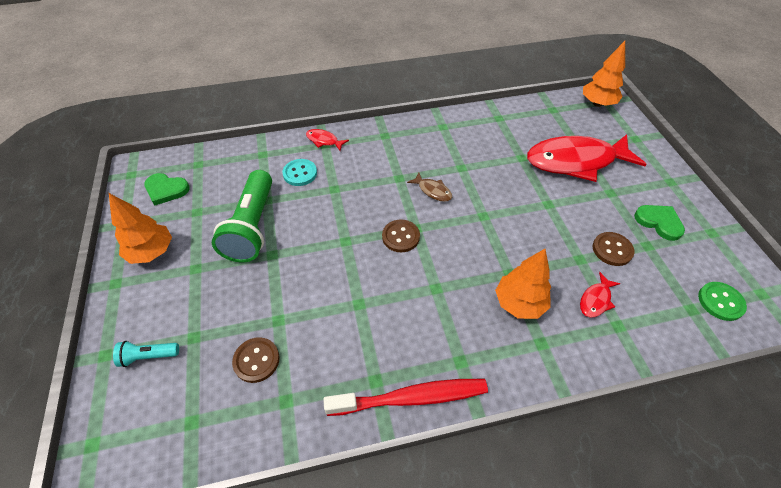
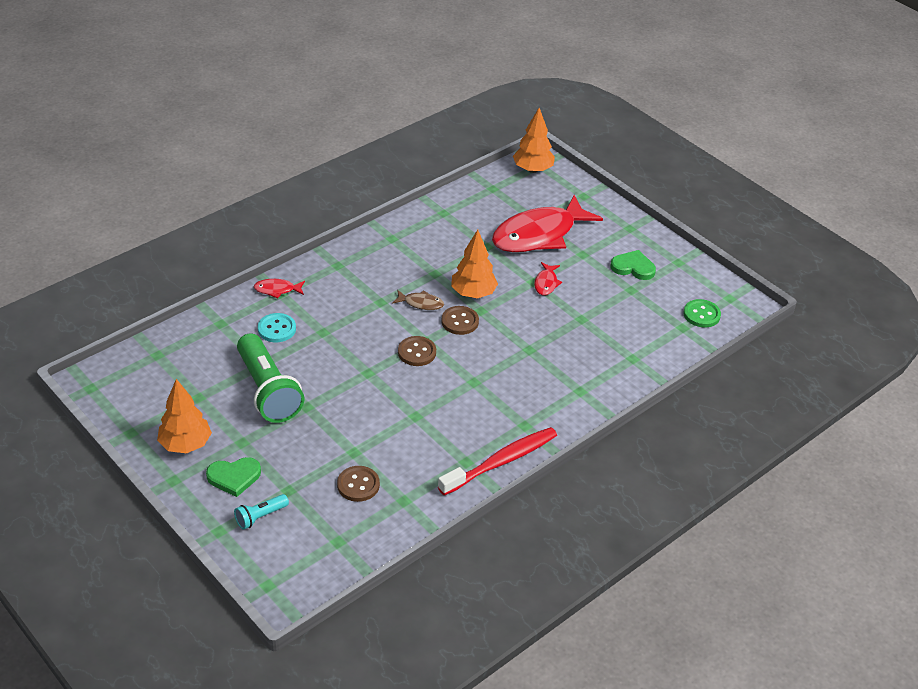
camera: 30 degrees left, 10 degrees down
(166, 190) = (146, 389): green heart -> green heart (234, 477)
(519, 303) = (549, 369): orange tree -> orange tree (473, 293)
(596, 300) = (607, 345): red fish -> red fish (546, 283)
(612, 250) = (604, 302): brown button -> brown button (460, 321)

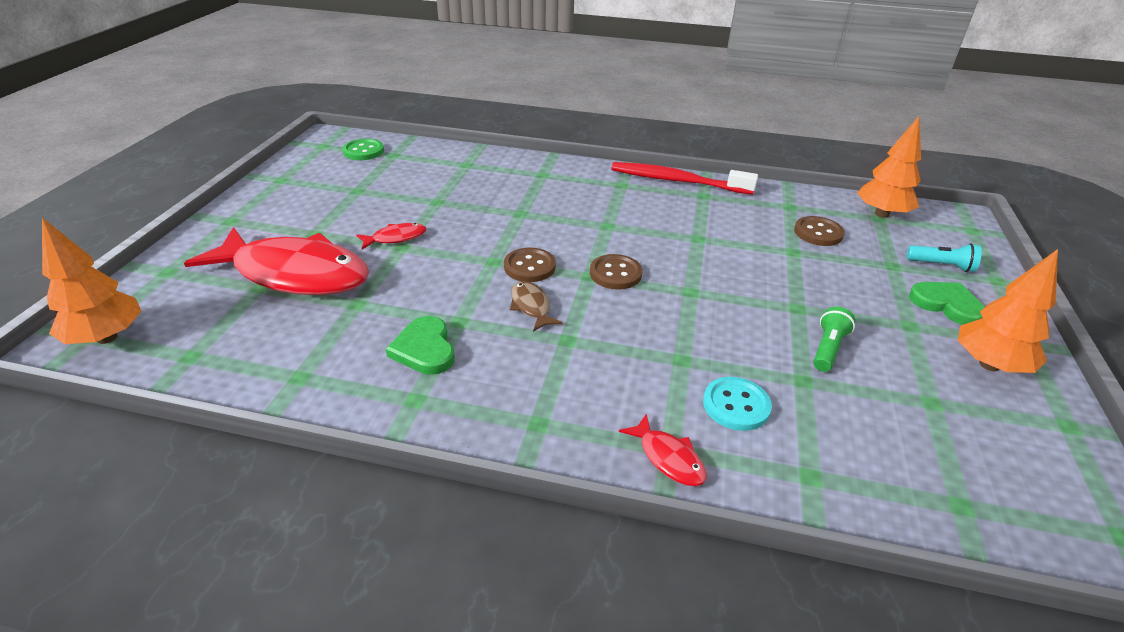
camera: 125 degrees left, 5 degrees down
(268, 391) = (828, 349): green flashlight -> green flashlight, size x0.46
(473, 293) = (468, 277): orange tree -> orange tree (881, 214)
(633, 267) = (314, 199): green heart -> green heart (424, 349)

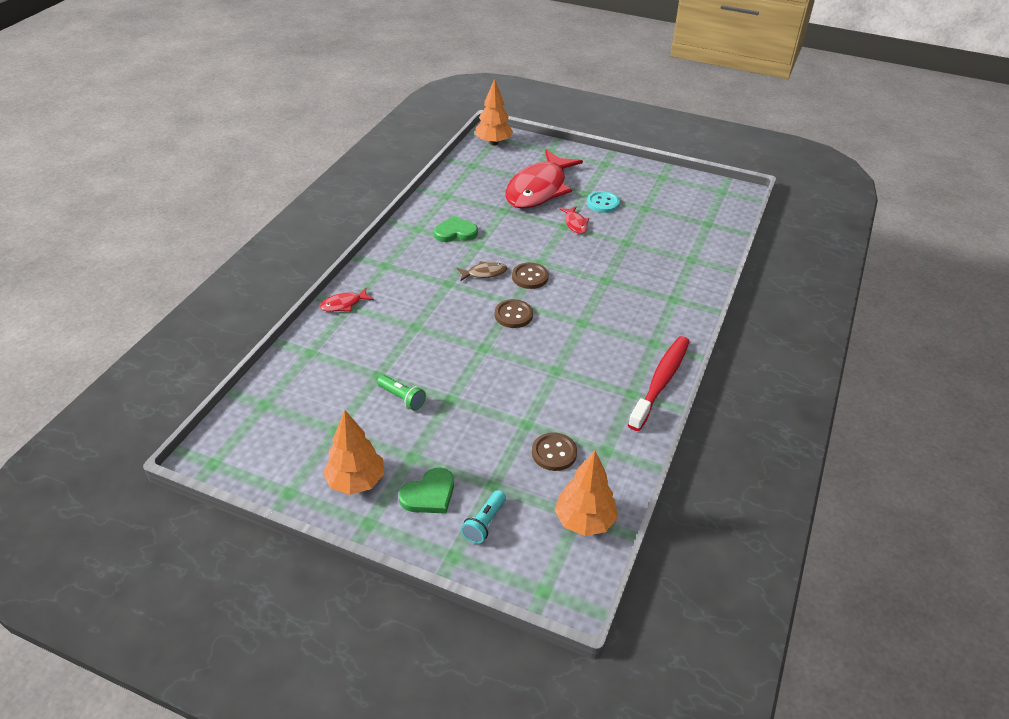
camera: 100 degrees right, 5 degrees up
(363, 151) = (713, 209): green button -> none
(736, 405) = (369, 339): turquoise button -> turquoise button (603, 203)

